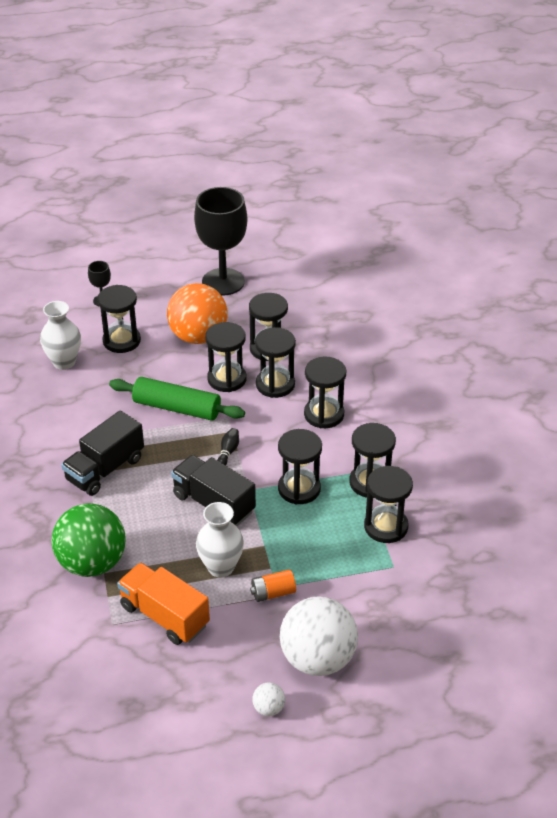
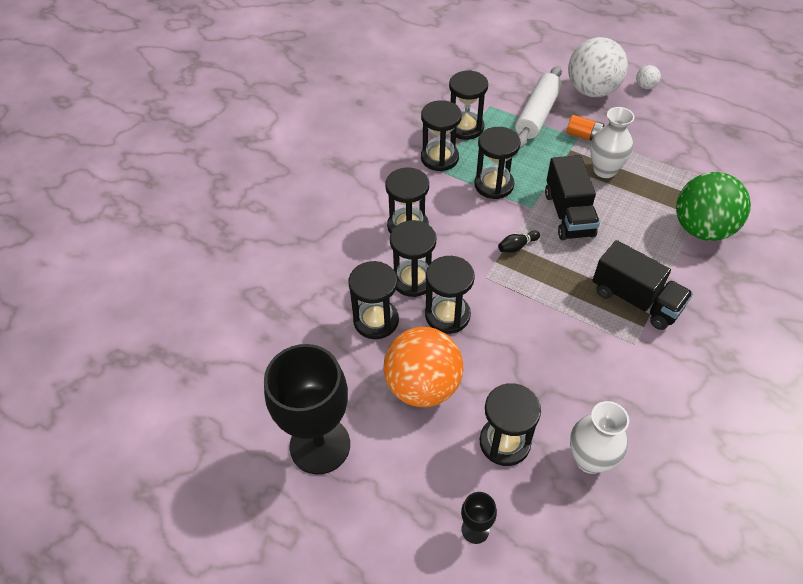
camera: 135 degrees left, 10 degrees up
(105, 469) = (635, 299): black truck -> black truck turned 45 degrees clockwise
(164, 615) = (671, 165): orange truck -> none
(177, 408) = (521, 317): green rolling pin -> none
(339, 587) = (537, 115): none -> white rolling pin

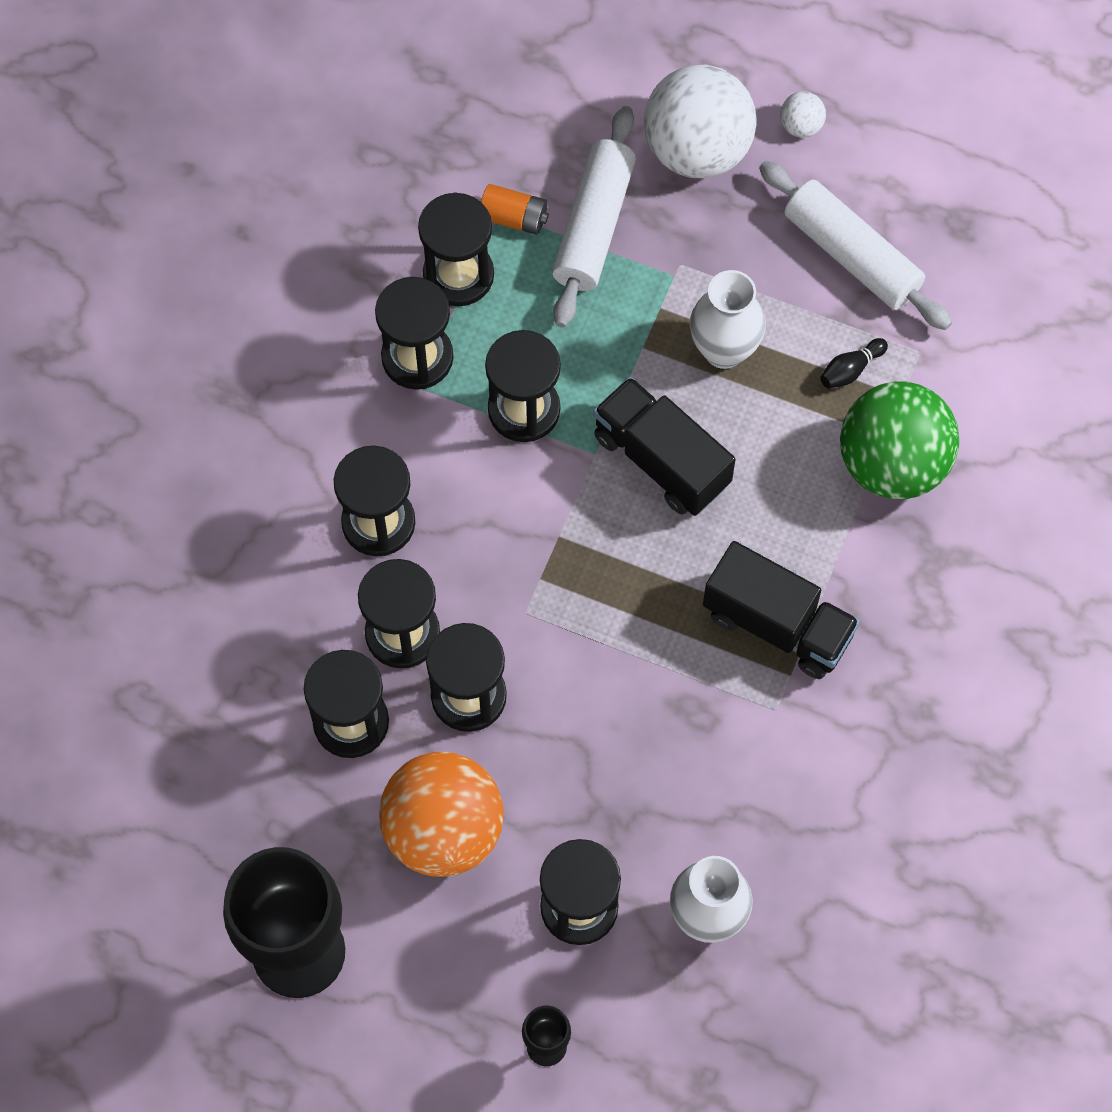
camera: 10 degrees left, 15 degrees up
(517, 246) = (574, 542): black bowling pin -> black bowling pin (851, 370)
(568, 214) = (661, 460): black truck -> black truck turned 150 degrees clockwise
(583, 136) = (684, 270): orange battery -> orange battery (514, 218)
(673, 138) = (851, 255): none -> white rolling pin

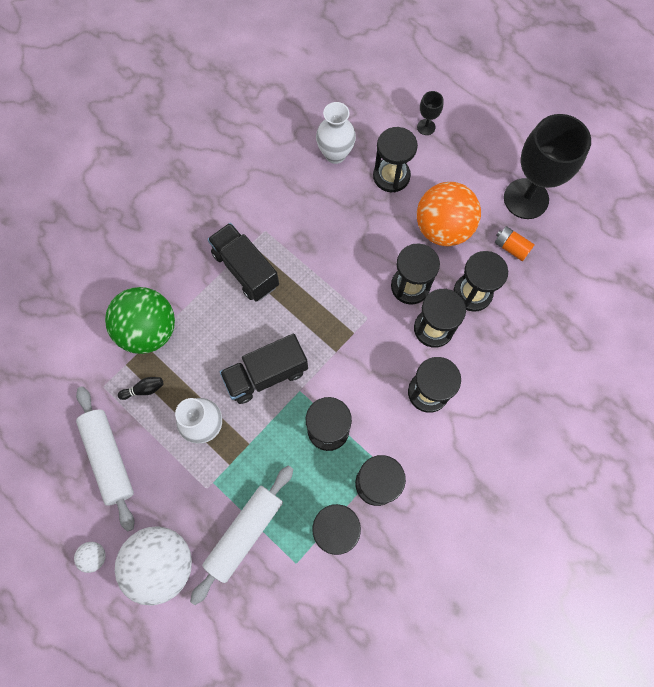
camera: 160 degrees left, 5 degrees up
(514, 218) = (289, 556): orange battery -> orange battery (511, 247)
(661, 460) = (266, 374): black truck -> black truck turned 90 degrees clockwise

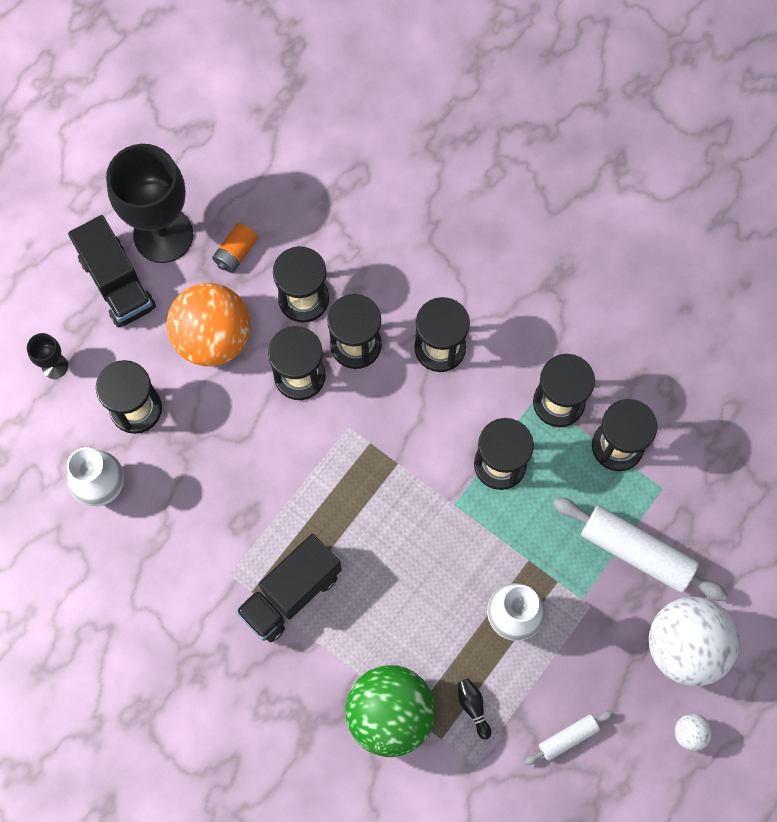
camera: 95 degrees left, 0 degrees up
(109, 458) = (568, 738): white rolling pin -> white rolling pin, size x0.51
(266, 374) = (436, 549): black truck -> black truck (117, 283)

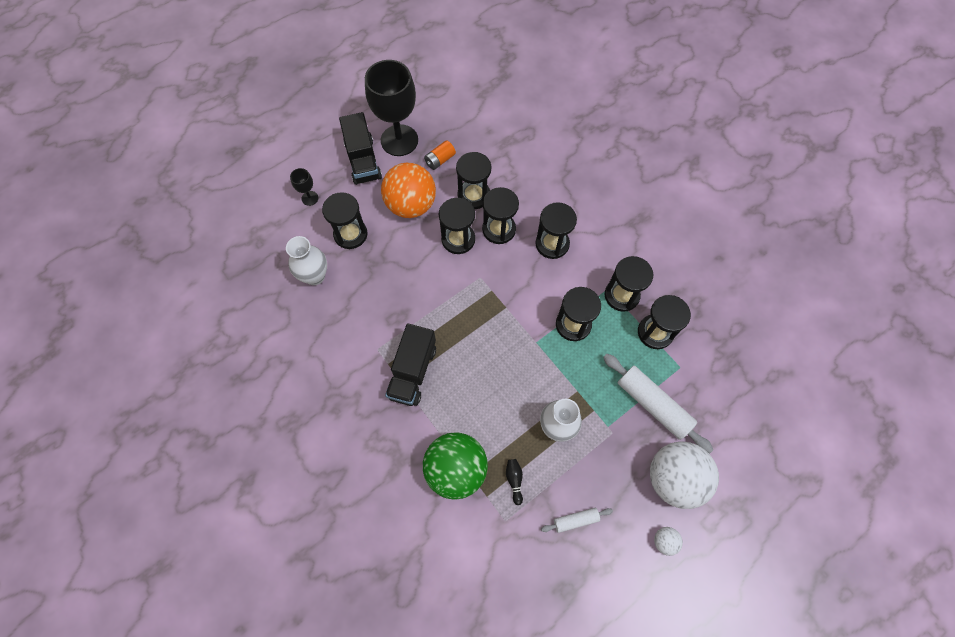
camera: 15 degrees right, 5 degrees down
(290, 594) = (412, 372): black truck -> black truck turned 45 degrees counterclockwise

